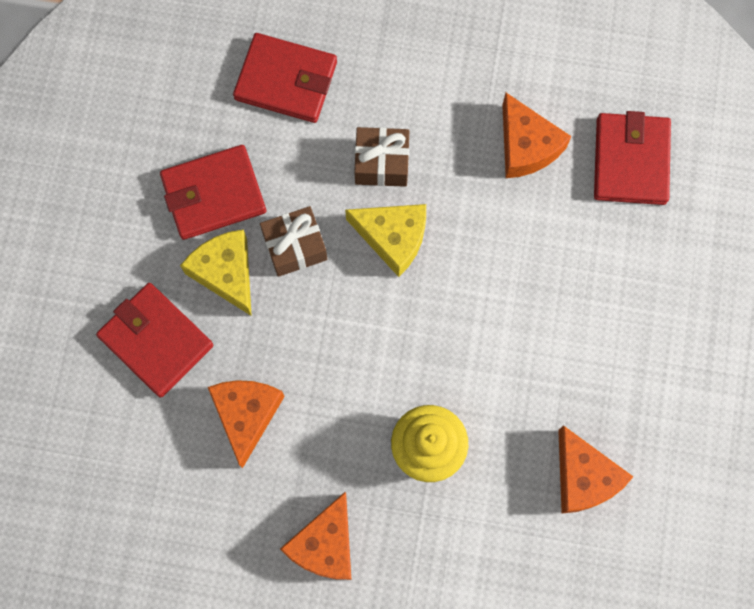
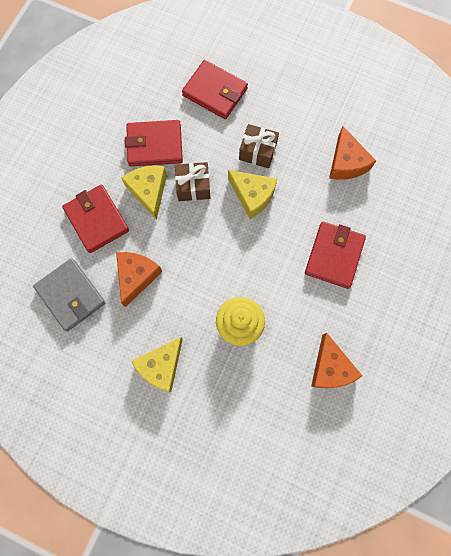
camera: 15 degrees right, 0 degrees up
(151, 472) = (71, 295): none -> grey wallet
(325, 544) = (161, 366): orange cheese -> yellow cheese
(630, 161) = (407, 187): red wallet -> red wallet (334, 256)

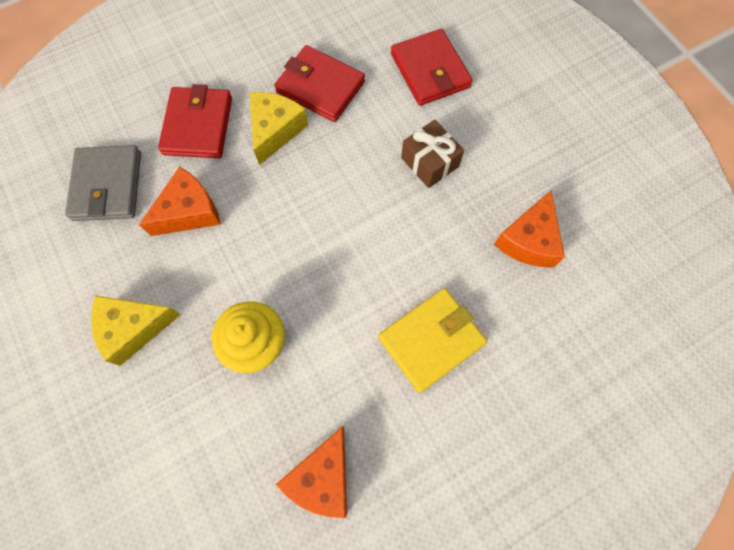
camera: 35 degrees right, 5 degrees down
(193, 186) = (327, 155): brown gift -> none
(252, 196) = (386, 207): yellow cheese -> none
(334, 256) = (431, 340): red wallet -> yellow wallet

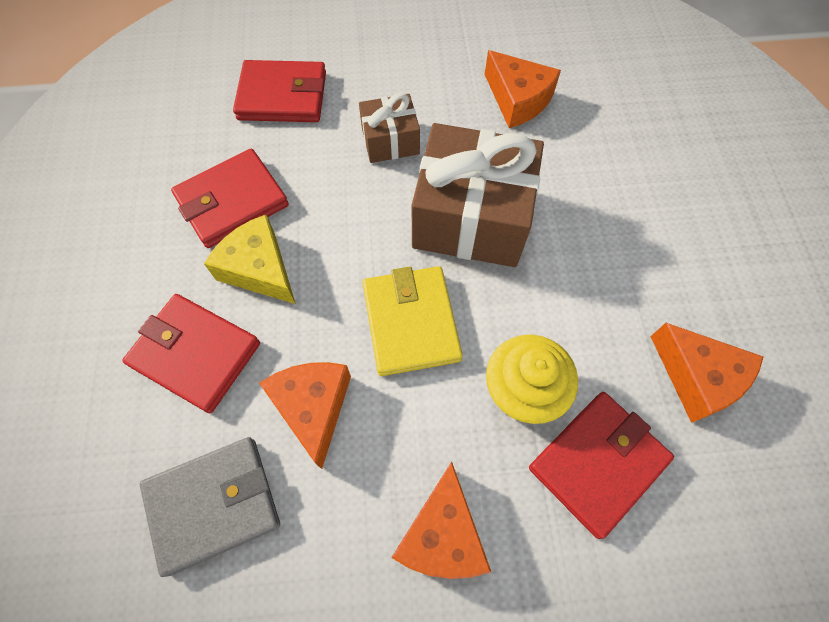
camera: 65 degrees left, 5 degrees down
(107, 186) = (213, 504): grey wallet -> grey wallet turned 45 degrees counterclockwise
(134, 328) = (442, 534): yellow cheese -> orange cheese
(221, 417) = (597, 463): none -> red wallet
(388, 250) = (471, 218): none -> brown gift
(431, 340) = (586, 220): yellow wallet -> yellow wallet (411, 323)

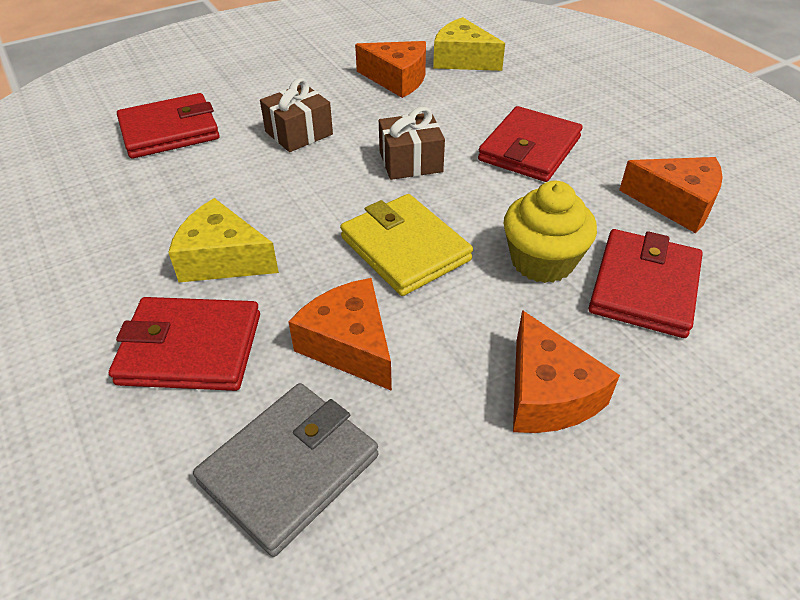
camera: 25 degrees left, 20 degrees down
(232, 202) = (161, 218): red wallet -> red wallet (529, 149)
(471, 218) = (410, 162): brown gift -> brown gift, size x0.52
(599, 94) = (462, 60): none -> yellow cheese

